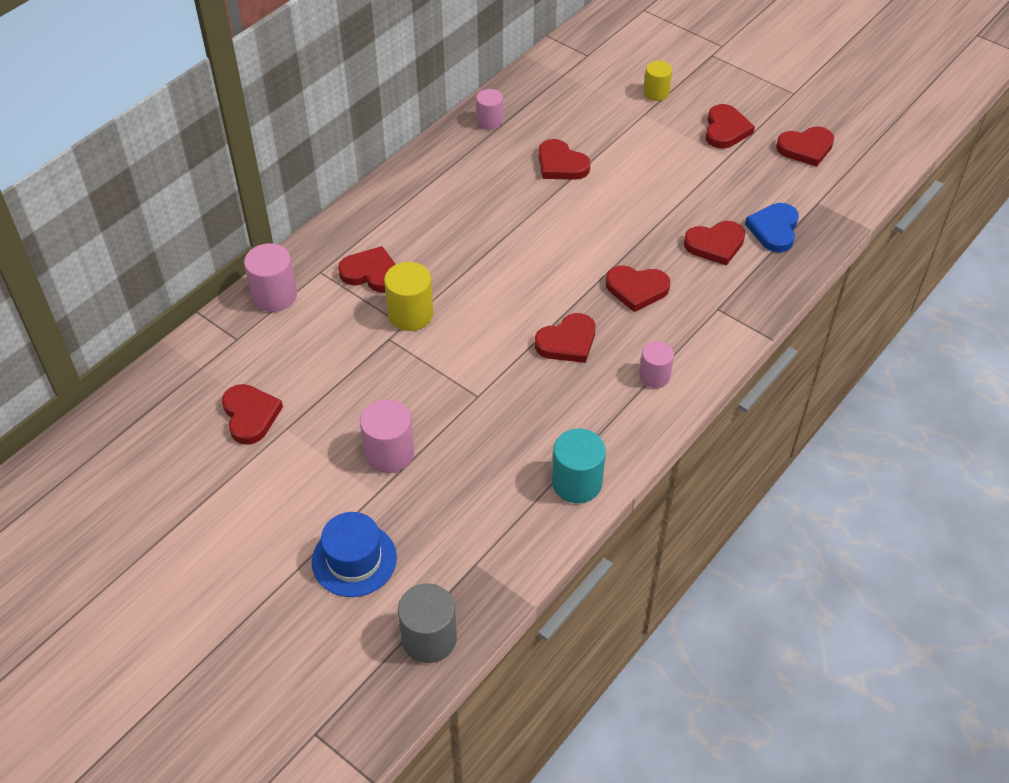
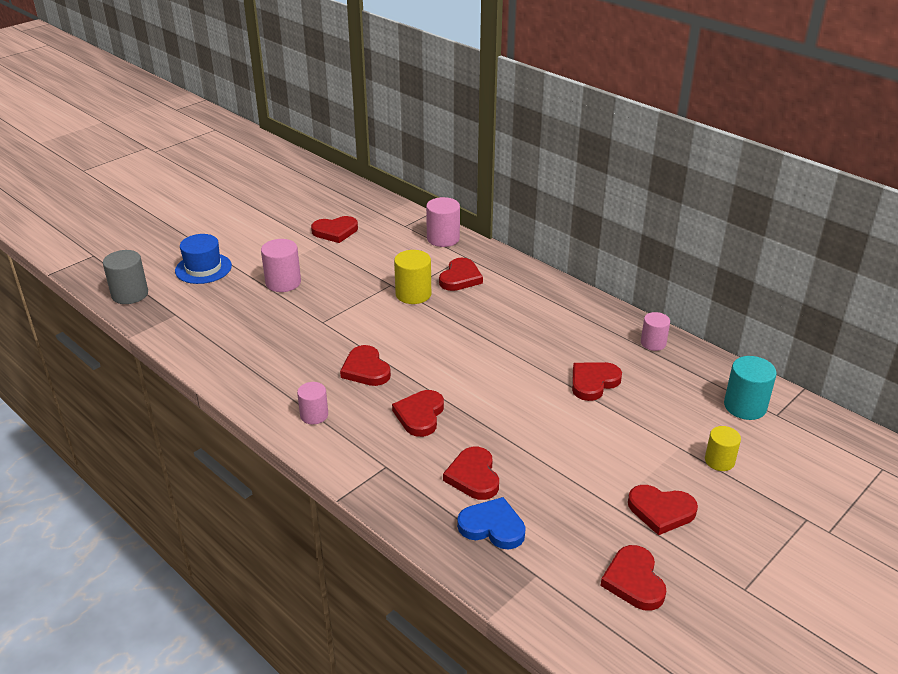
camera: 95 degrees right, 15 degrees down
(577, 483) = (222, 363): turquoise cylinder -> turquoise cylinder (745, 406)

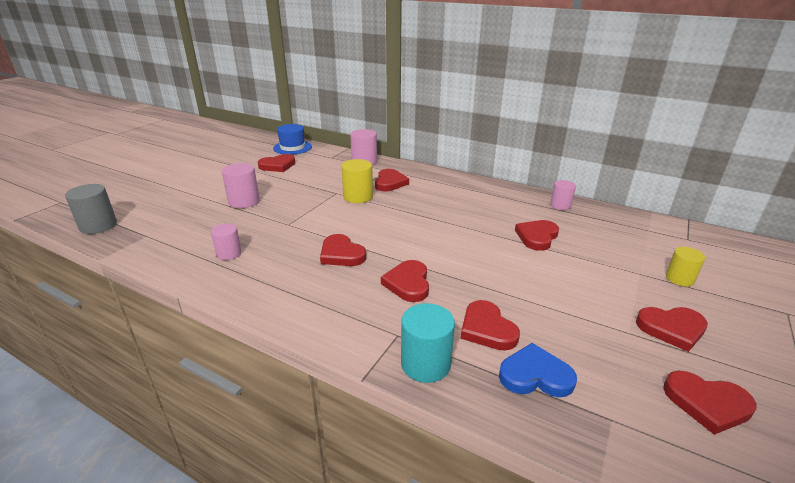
camera: 15 degrees left, 5 degrees down
(203, 268) = (168, 200): blue hat -> blue hat (292, 147)
(314, 415) = (306, 299): pink cylinder -> pink cylinder (229, 253)
(634, 581) = (707, 403): red heart -> red heart turned 45 degrees counterclockwise
(745, 406) = (661, 237): turquoise cylinder -> turquoise cylinder (425, 364)

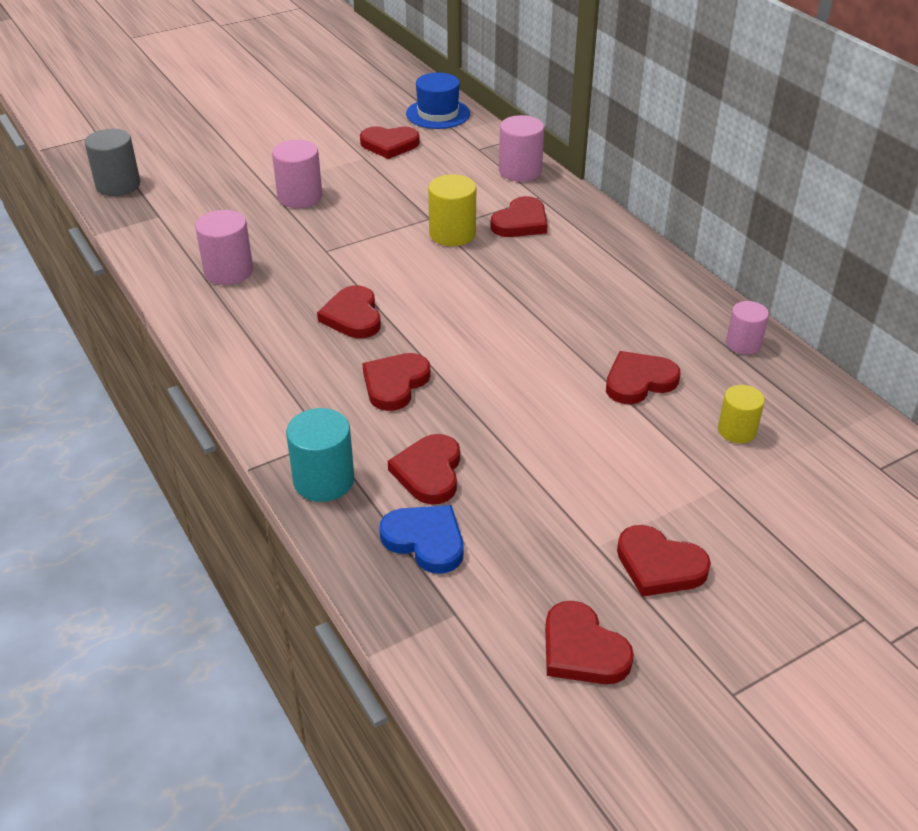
camera: 30 degrees right, 10 degrees up
(229, 253) = (228, 271): pink cylinder -> pink cylinder, size x1.51
(679, 279) = (770, 515): yellow cylinder -> yellow cylinder (737, 430)

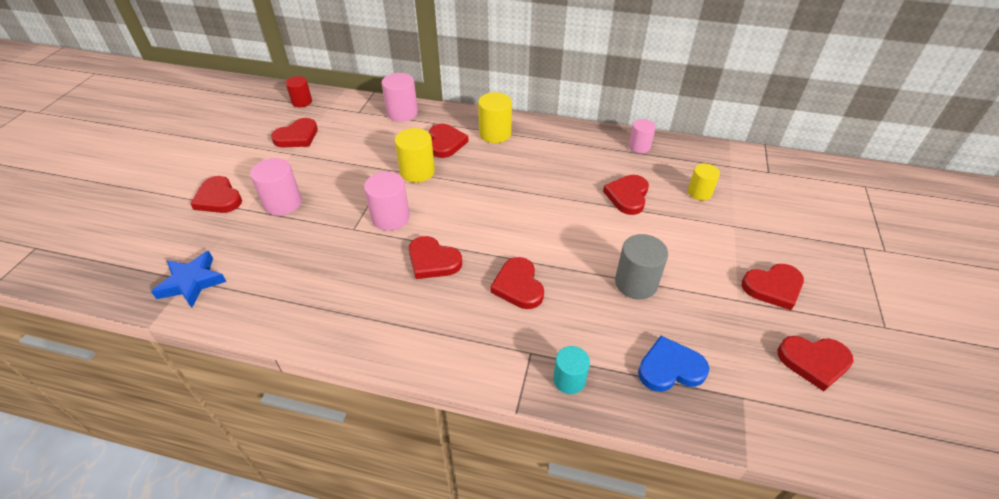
camera: 45 degrees left, 5 degrees up
(118, 185) = (114, 277): grey cylinder -> grey cylinder (636, 283)
(159, 220) = (192, 282): none -> blue star
(228, 271) = (304, 286): pink cylinder -> pink cylinder (390, 218)
(324, 480) = (569, 380): turquoise cylinder -> turquoise cylinder, size x0.66
(429, 472) = (613, 325): red heart -> red heart (218, 198)
(438, 114) = (302, 102): blue hat -> red cylinder
(588, 240) = (495, 134): none -> yellow cylinder

